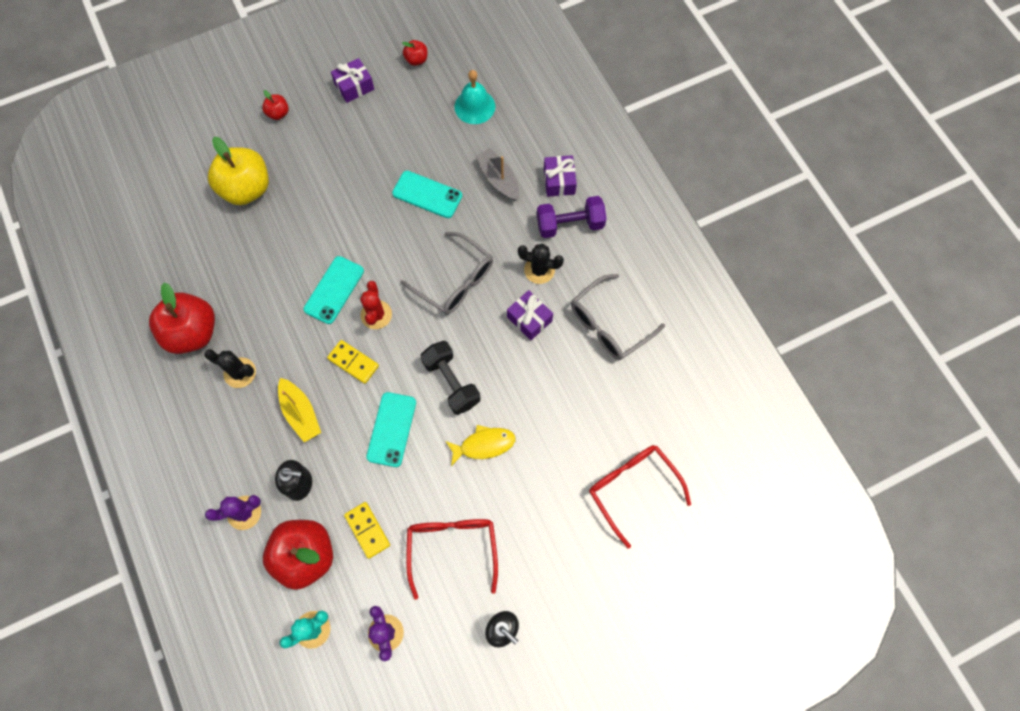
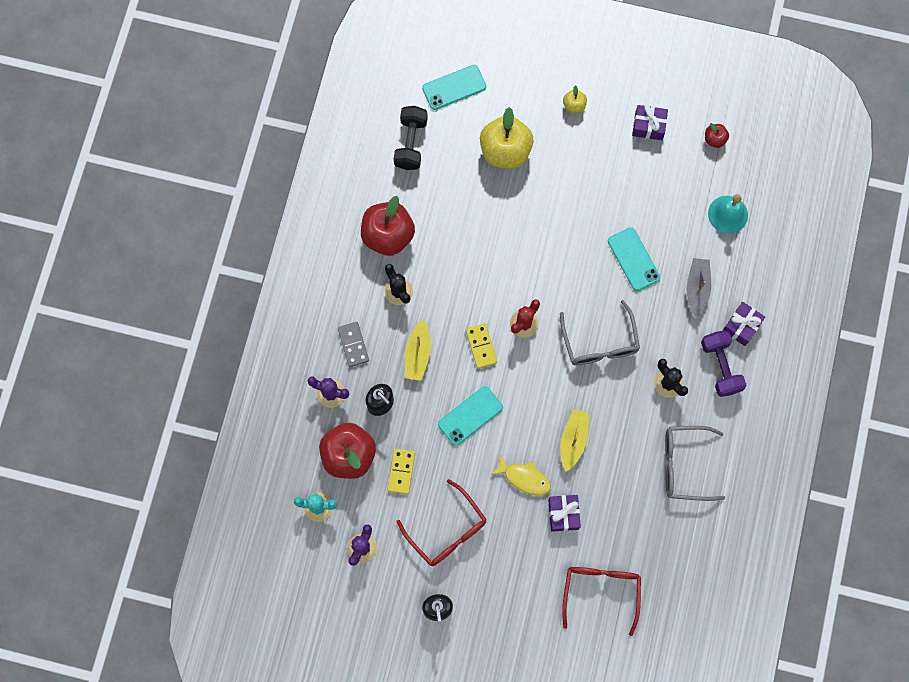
camera: 40 degrees right, 5 degrees up
(232, 452) = (353, 344): none -> grey domino
(278, 113) = (574, 105): red apple -> yellow apple
(334, 290) = (508, 281): turquoise phone -> turquoise phone (454, 87)
(451, 382) = (537, 416): black dumbbell -> black dumbbell (411, 143)
(452, 549) = (447, 530): red glasses -> red glasses turned 105 degrees clockwise
(499, 378) = (573, 440): none -> yellow boat
(529, 319) = (630, 414): purple gift -> purple gift (563, 514)
(570, 224) = (720, 367): purple dumbbell -> purple dumbbell turned 45 degrees clockwise

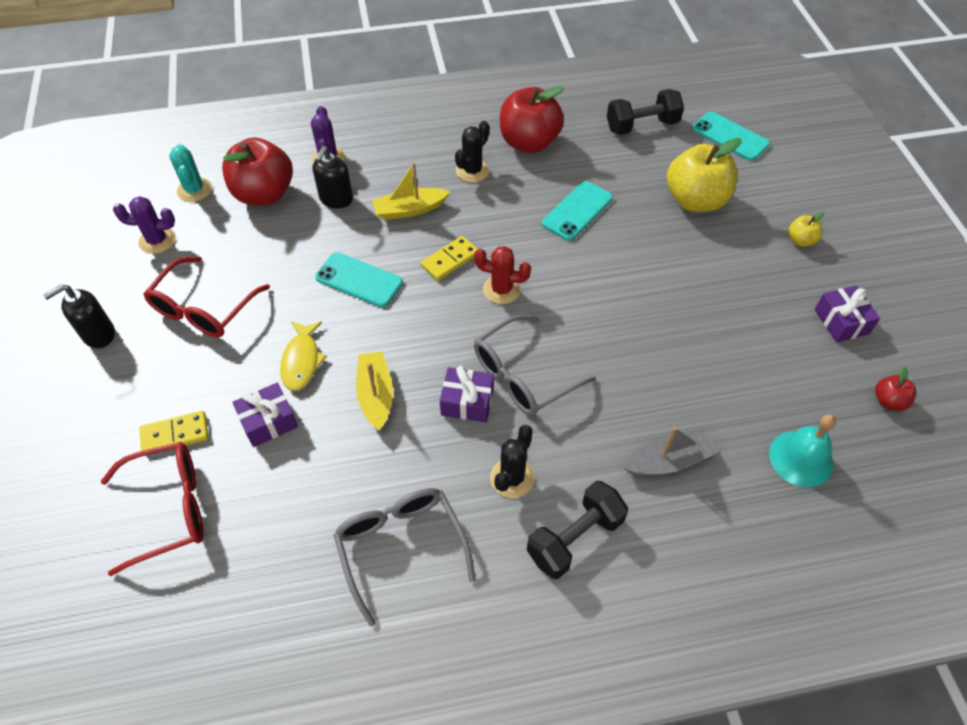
camera: 65 degrees right, 20 degrees down
(353, 344) = (392, 157): grey domino -> none
(401, 471) = (262, 243): yellow domino -> yellow domino (175, 435)
(573, 440) = (376, 395): yellow boat -> yellow boat turned 90 degrees counterclockwise
(633, 259) = (658, 371): turquoise phone -> turquoise phone (577, 211)
(720, 367) = (575, 538): purple dumbbell -> black dumbbell
(742, 326) = (653, 543): purple gift -> purple gift (467, 402)

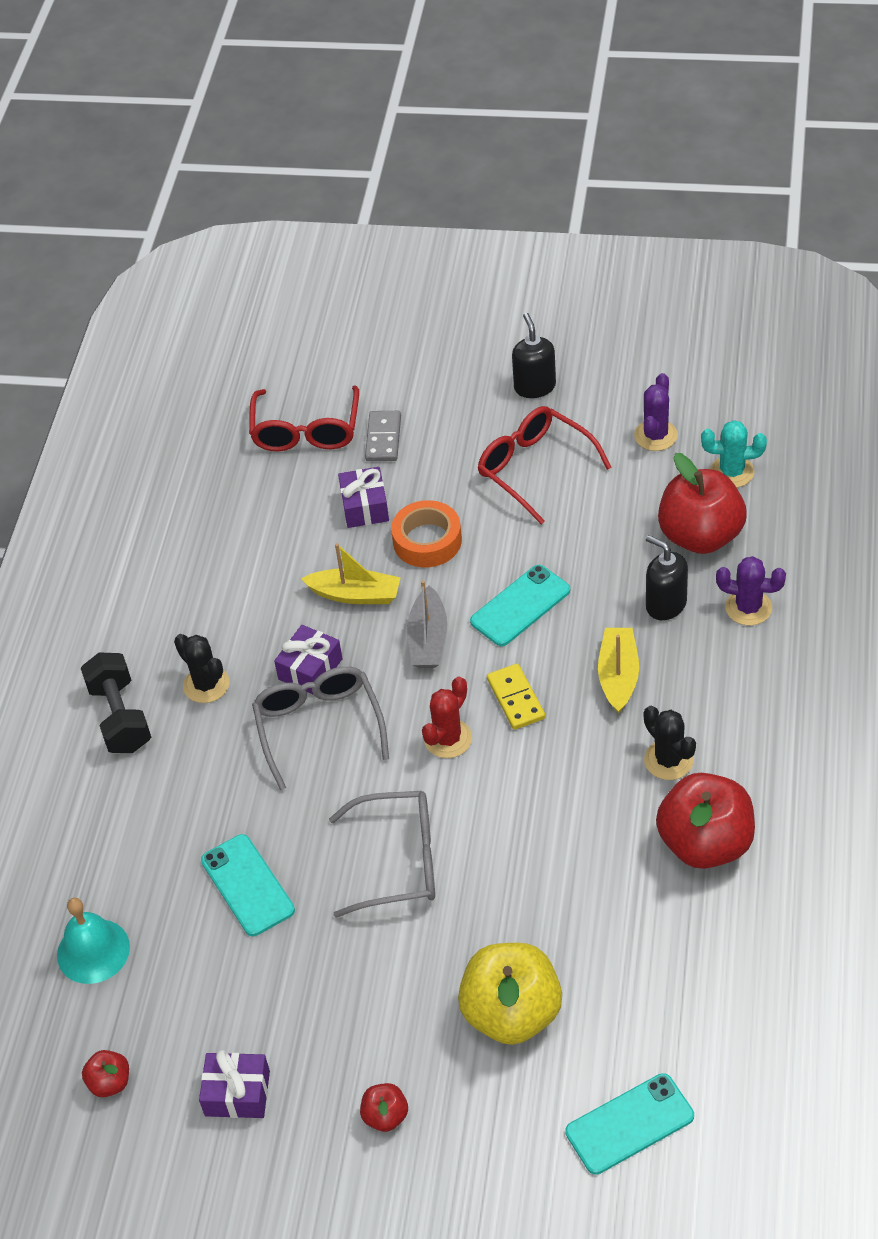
camera: 115 degrees right, 5 degrees down
(175, 435) = (383, 438): yellow domino -> grey domino
(302, 361) = (427, 541): yellow fish -> orange tape
(401, 548) = (182, 585): grey glasses -> grey glasses (398, 861)
(577, 211) = (547, 859): turquoise phone -> turquoise phone (247, 885)
(642, 126) = (695, 1006): black dumbbell -> none
(669, 461) = (154, 825): grey boat -> grey boat (428, 639)
(800, 240) = (385, 1116): yellow apple -> red apple

